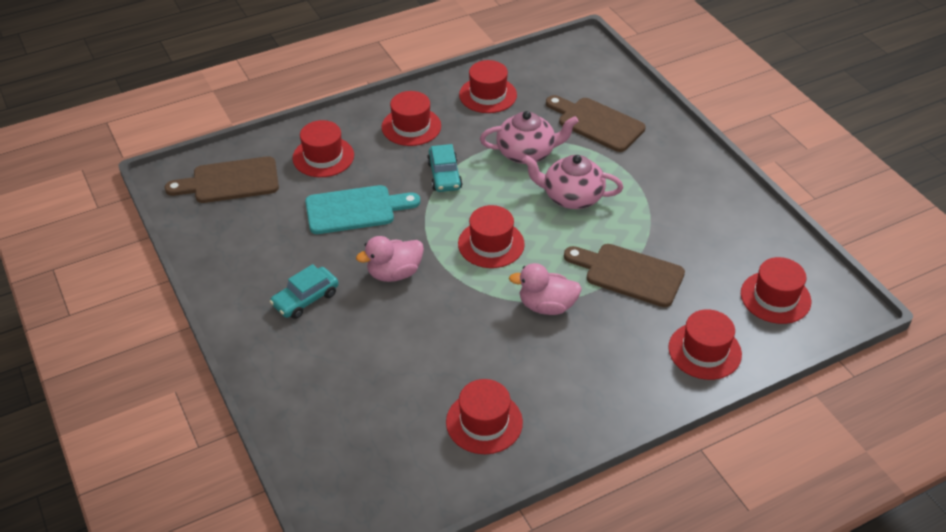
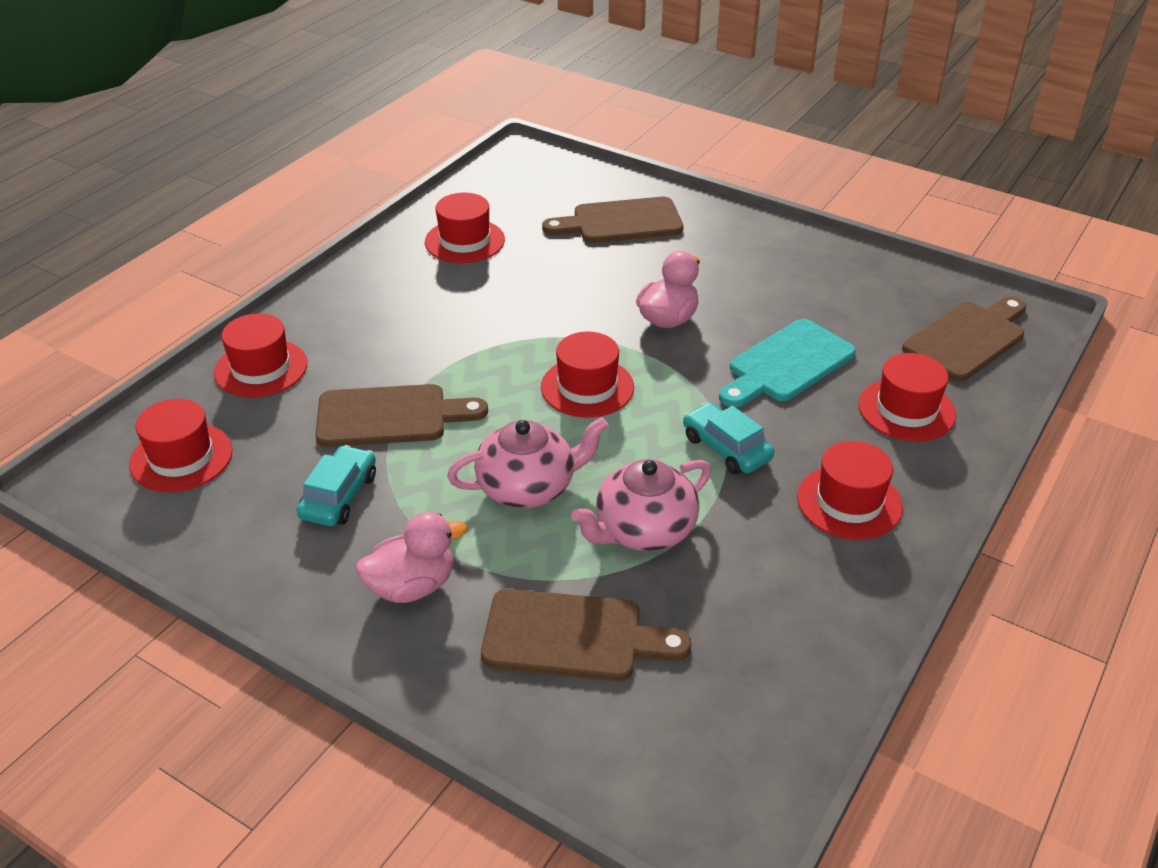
camera: 150 degrees right, 5 degrees down
(305, 299) = (731, 267): turquoise car -> turquoise car (339, 496)
(340, 385) = (621, 222): none -> brown cutting board
(488, 95) = (797, 614): red hat -> none
(546, 306) = (470, 348): pink duck -> pink duck (412, 586)

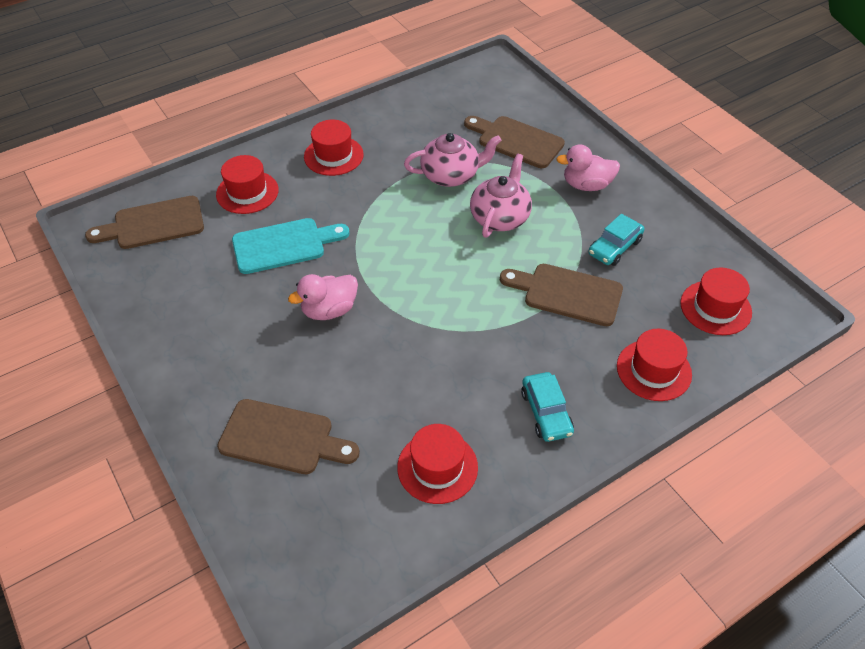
camera: 155 degrees left, 10 degrees up
(528, 487) = (500, 217): pink teapot -> pink teapot turned 105 degrees clockwise
(587, 387) = (425, 272): red hat -> none
(726, 448) = (371, 203): turquoise car -> turquoise car (546, 412)

